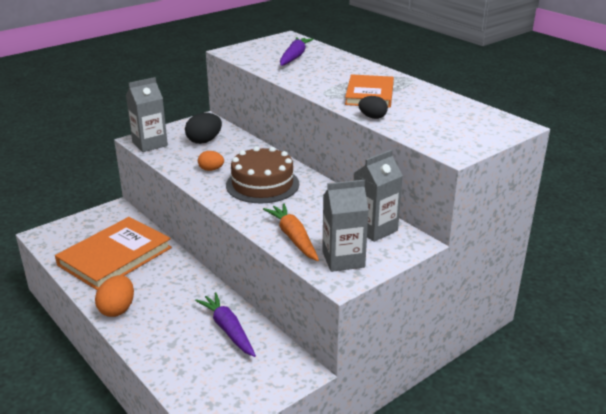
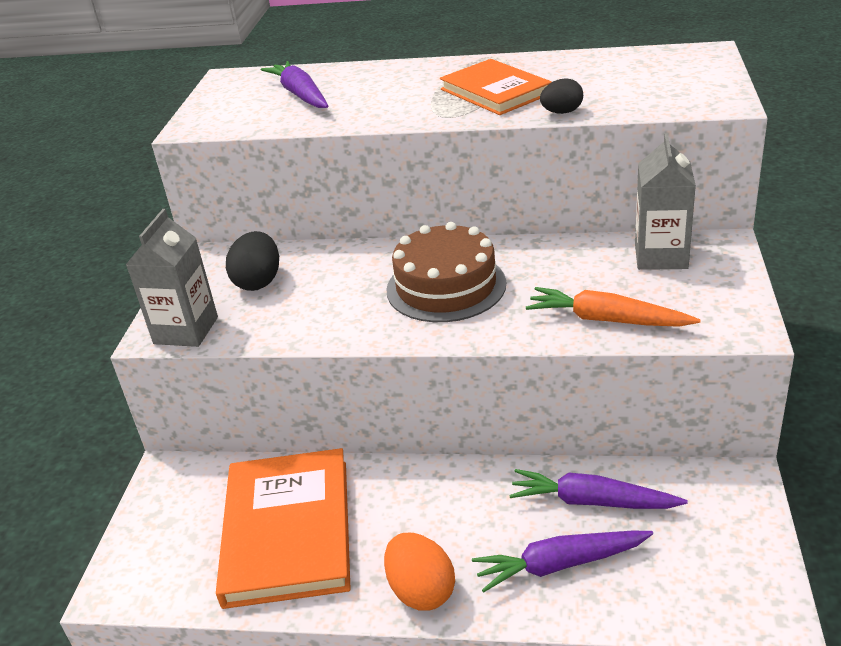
camera: 40 degrees left, 5 degrees up
(175, 340) = (560, 564): none -> purple carrot
(211, 169) = (345, 309): orange egg -> none
(343, 259) = (701, 306): grey carton -> none

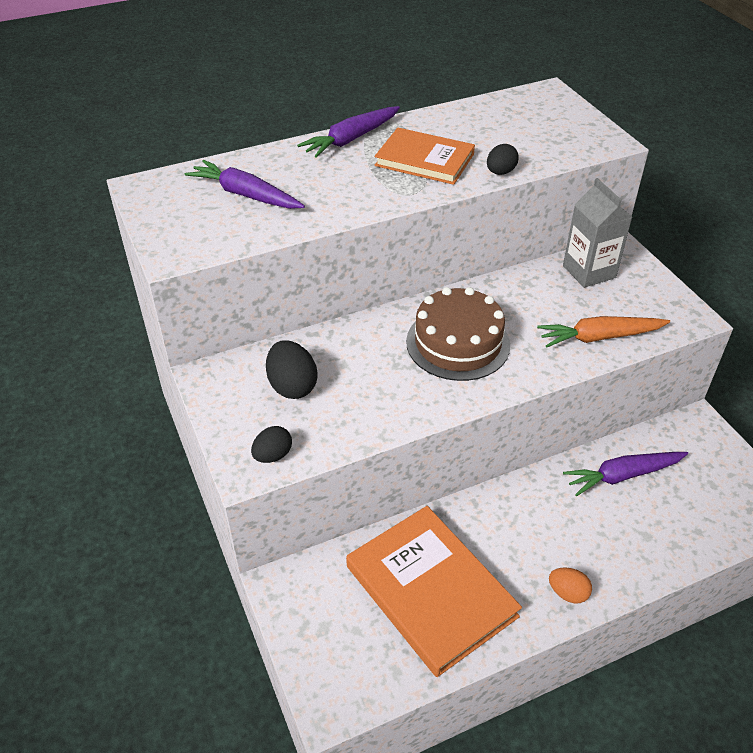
camera: 35 degrees left, 10 degrees up
(186, 330) = (273, 455): grey carton -> black egg
(421, 591) = (567, 593): orange egg -> orange egg, size x0.64
(560, 564) = (639, 531): purple carrot -> purple carrot (351, 139)

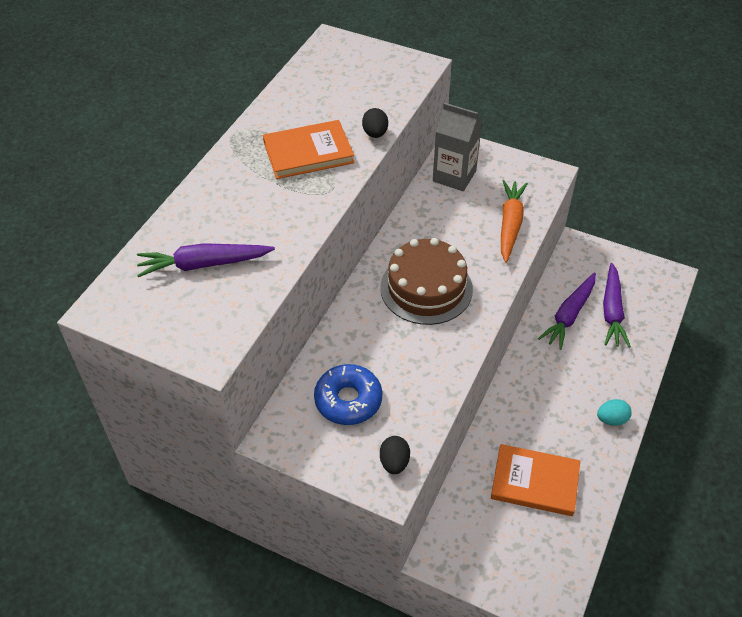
camera: 40 degrees left, 5 degrees up
(292, 386) = (348, 400): black egg -> blue donut
(351, 139) = (229, 164): purple carrot -> purple carrot (612, 311)
(430, 591) = (535, 482): orange book -> orange book, size x0.65
(567, 593) = (611, 419): orange egg -> turquoise egg
(599, 337) = (510, 224): orange carrot -> orange carrot turned 150 degrees clockwise

